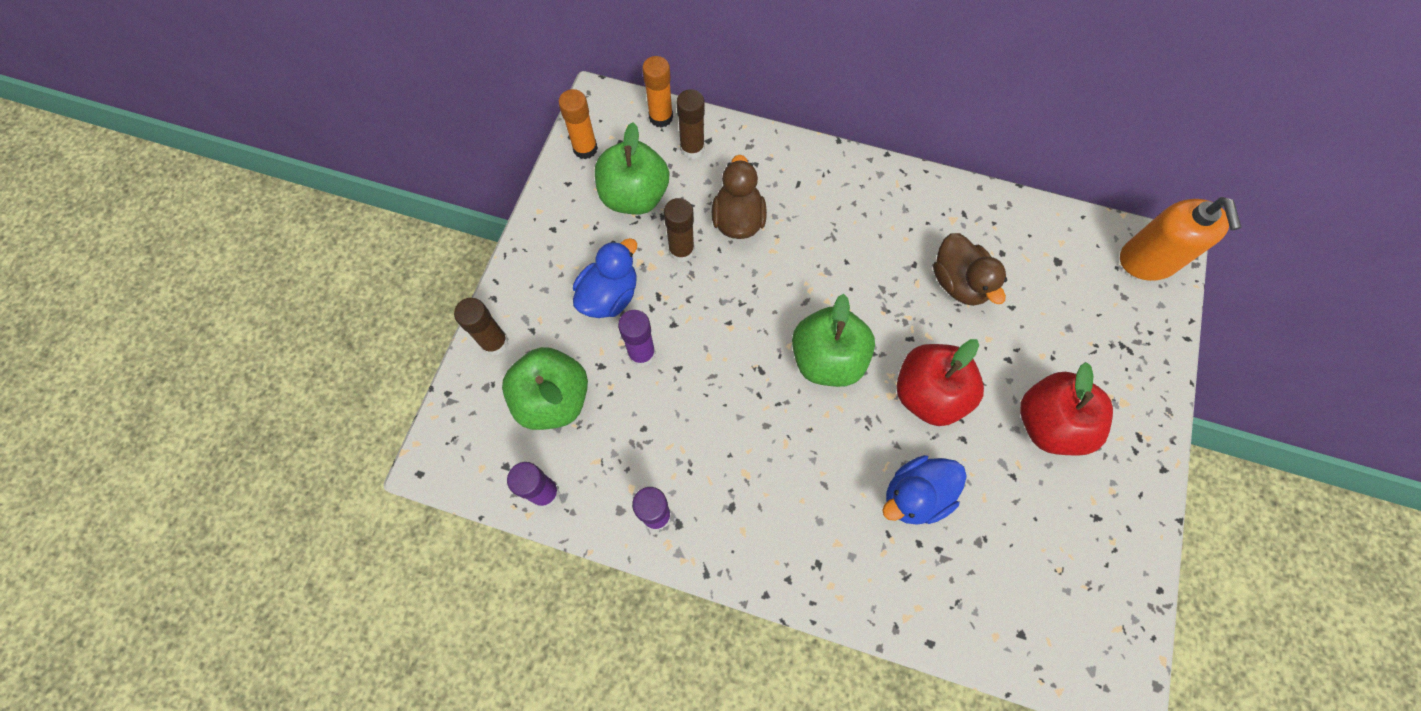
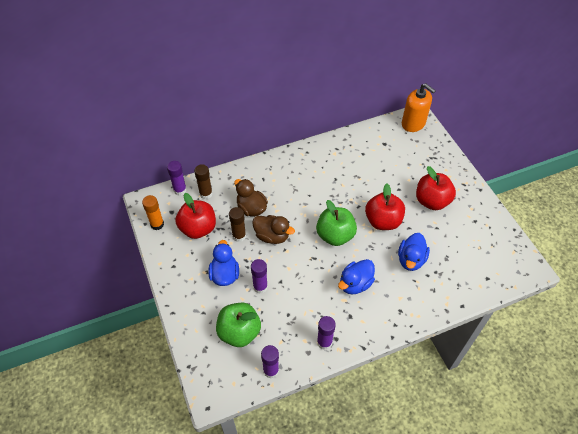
camera: 40 degrees left, 15 degrees down
(495, 342) = (191, 330): brown glue stick -> none
(634, 196) = (198, 228): green apple -> red apple
(661, 117) = (180, 190): orange glue stick -> purple glue stick
(786, 462) = (355, 284): none -> blue duck
(958, 283) = (357, 174): brown duck -> brown duck (272, 236)

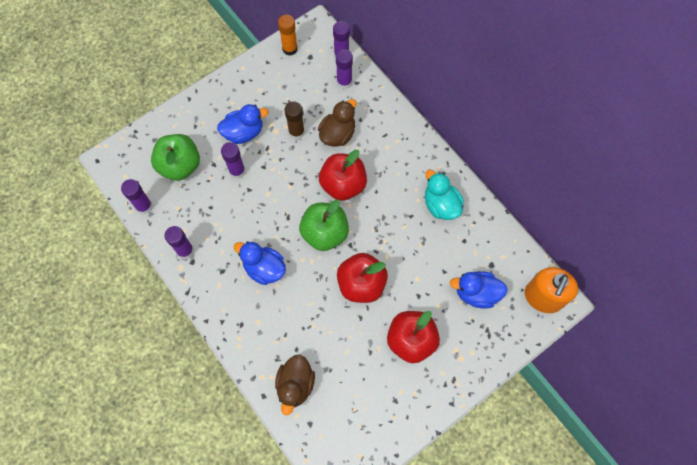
camera: 75 degrees right, 15 degrees up
(198, 228) = (295, 89): red apple -> red apple (343, 185)
(206, 194) = (344, 82): brown glue stick -> purple glue stick
(272, 236) = (305, 166): brown duck -> brown duck (295, 385)
(332, 159) = (441, 205): none -> turquoise duck
(411, 260) = (313, 326): blue duck -> blue duck (476, 293)

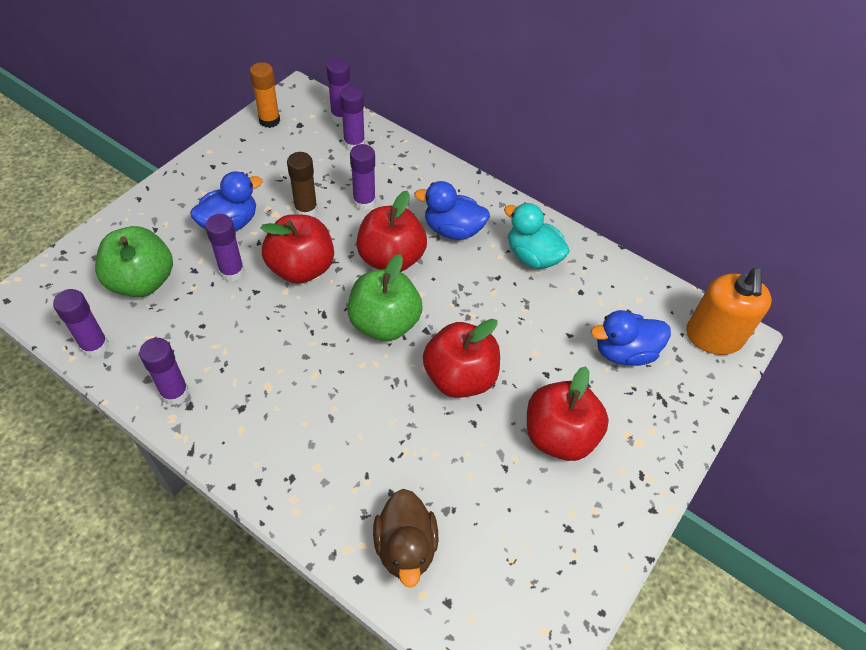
camera: 20 degrees left, 15 degrees down
(264, 268) = (307, 389): blue duck -> blue duck (453, 230)
(282, 178) = (301, 268): none -> red apple
(337, 134) = (364, 202): brown duck -> purple glue stick

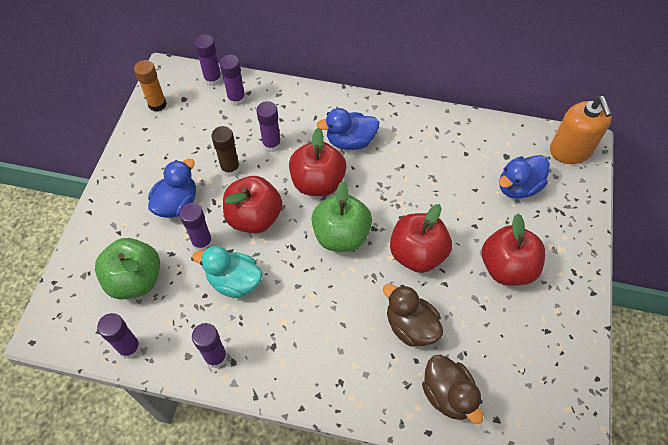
camera: 20 degrees left, 5 degrees up
(406, 452) = (410, 326): none -> brown duck
(533, 256) = (418, 139): turquoise duck -> turquoise duck (234, 281)

